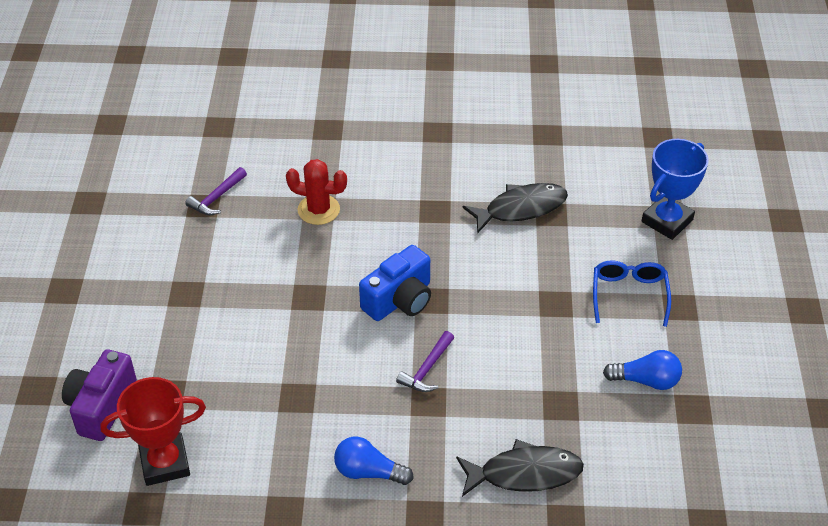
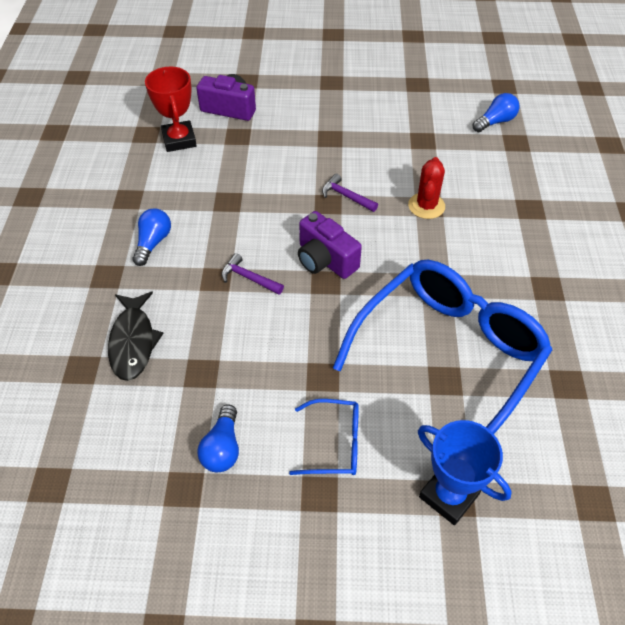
camera: 90 degrees right, 5 degrees up
(179, 139) = (495, 122): none -> blue light bulb
(217, 197) = (432, 147): purple hammer -> purple hammer (346, 196)
(399, 300) = (325, 260): blue camera -> purple camera
(521, 208) = (448, 353): black fish -> blue glasses

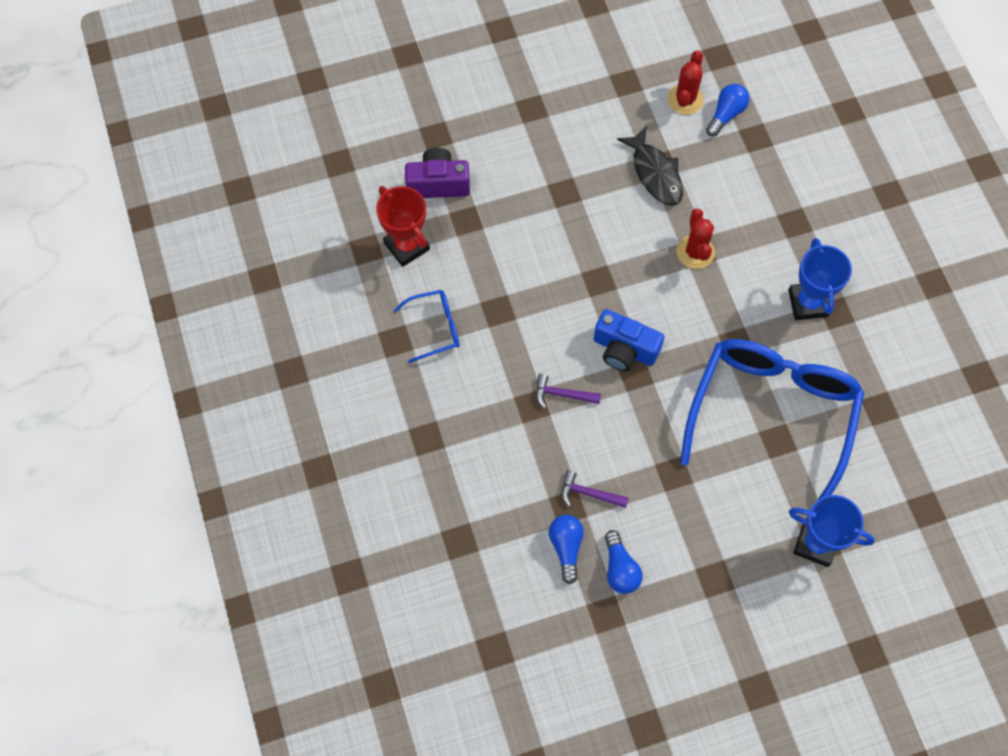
camera: 20 degrees left, 15 degrees up
(133, 342) = (491, 498): black fish -> black fish (655, 173)
(153, 243) = (450, 385): blue light bulb -> blue light bulb (566, 547)
(325, 260) = (624, 349): purple camera -> blue camera
(335, 443) = (710, 532): blue glasses -> blue glasses (435, 328)
(346, 196) = (613, 265): purple hammer -> purple hammer (589, 493)
(463, 105) = (685, 99): none -> red cactus
(521, 272) = (808, 303): none -> blue trophy

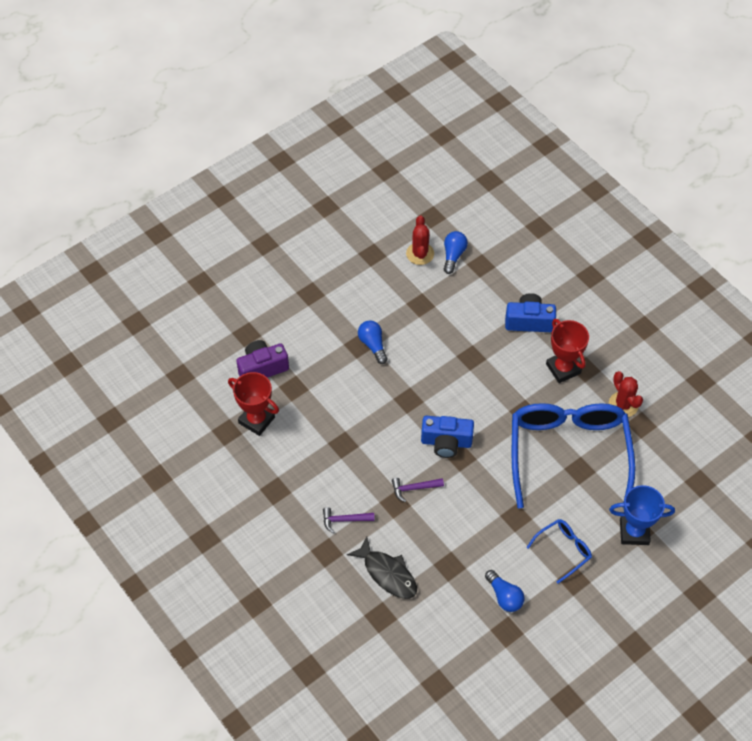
camera: 20 degrees left, 10 degrees down
(435, 328) = (301, 471): blue glasses -> blue glasses (563, 550)
(566, 547) = (460, 594): blue light bulb -> blue light bulb (373, 345)
(589, 493) = (461, 551): purple hammer -> purple hammer (344, 520)
(655, 173) = (419, 312): black fish -> black fish (387, 573)
(695, 252) = (469, 358): red cactus -> red cactus (623, 404)
(788, 228) = (529, 321): none -> blue camera
(808, 303) = (563, 368): blue trophy -> red trophy

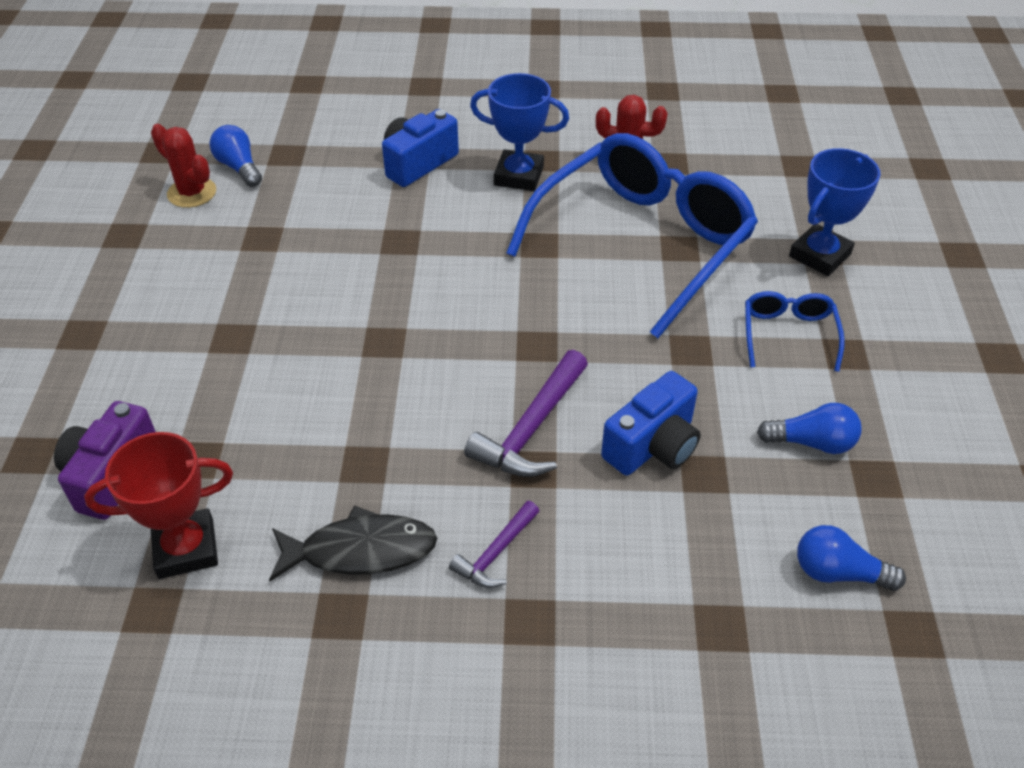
camera: 50 degrees left, 10 degrees down
(373, 345) = (252, 322): blue light bulb -> blue light bulb (838, 572)
(387, 573) = (648, 561): black fish -> black fish (360, 550)
(414, 488) = (532, 428): purple hammer -> purple hammer, size x1.68
(446, 442) = (497, 345): blue camera -> blue camera (653, 445)
(563, 368) = (518, 176): red trophy -> blue trophy
(568, 452) = (642, 242): blue glasses -> blue glasses turned 90 degrees clockwise

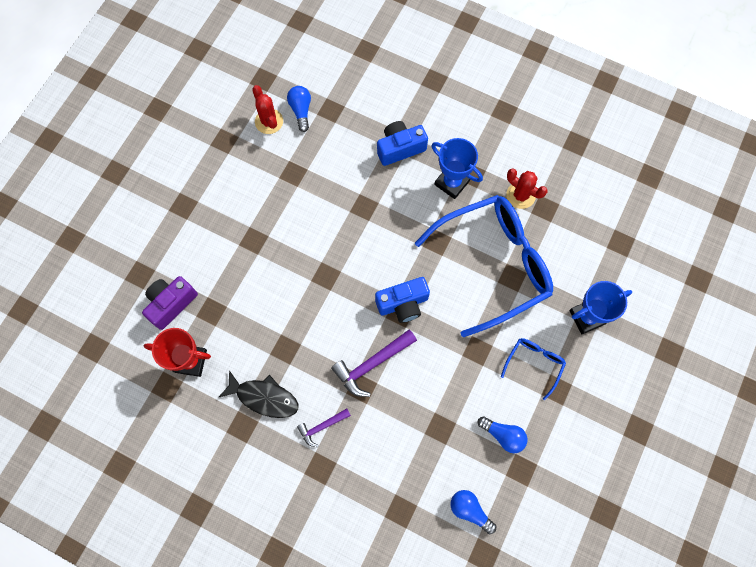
camera: 25 degrees right, 25 degrees up
(653, 445) = (424, 401): blue camera -> blue camera (403, 304)

